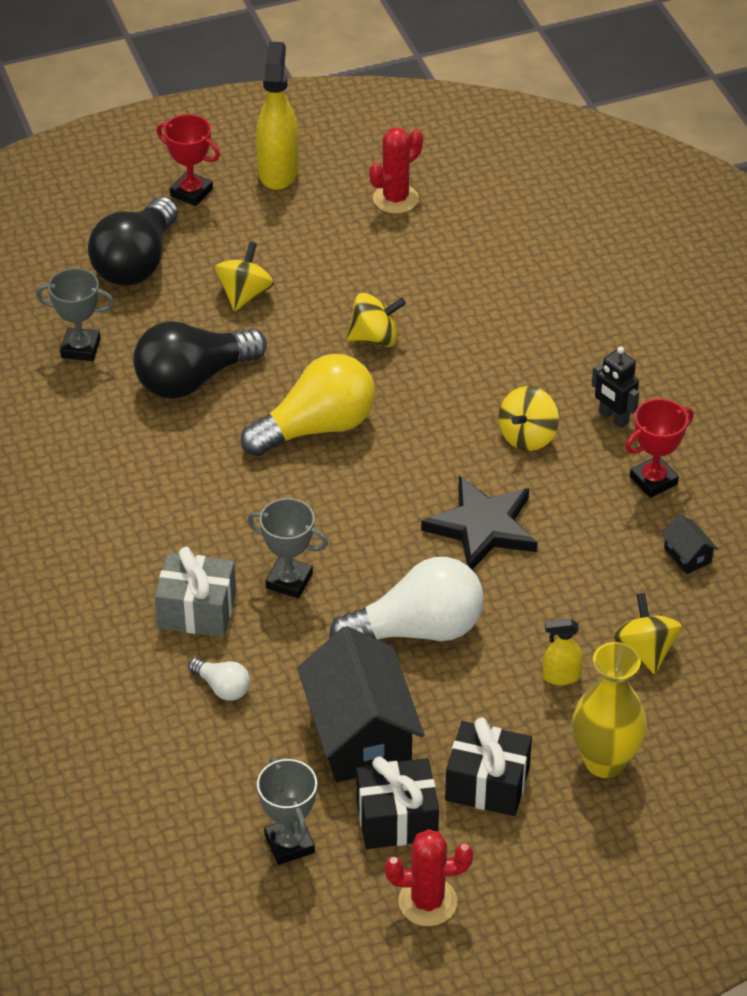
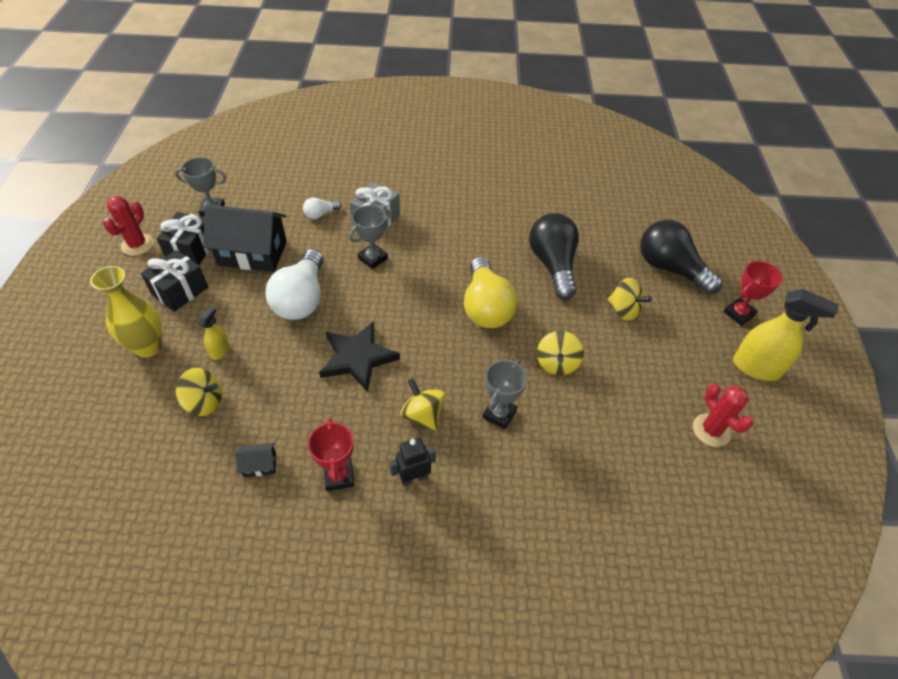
camera: 110 degrees right, 5 degrees up
(81, 348) = (598, 227): grey trophy -> grey trophy (499, 414)

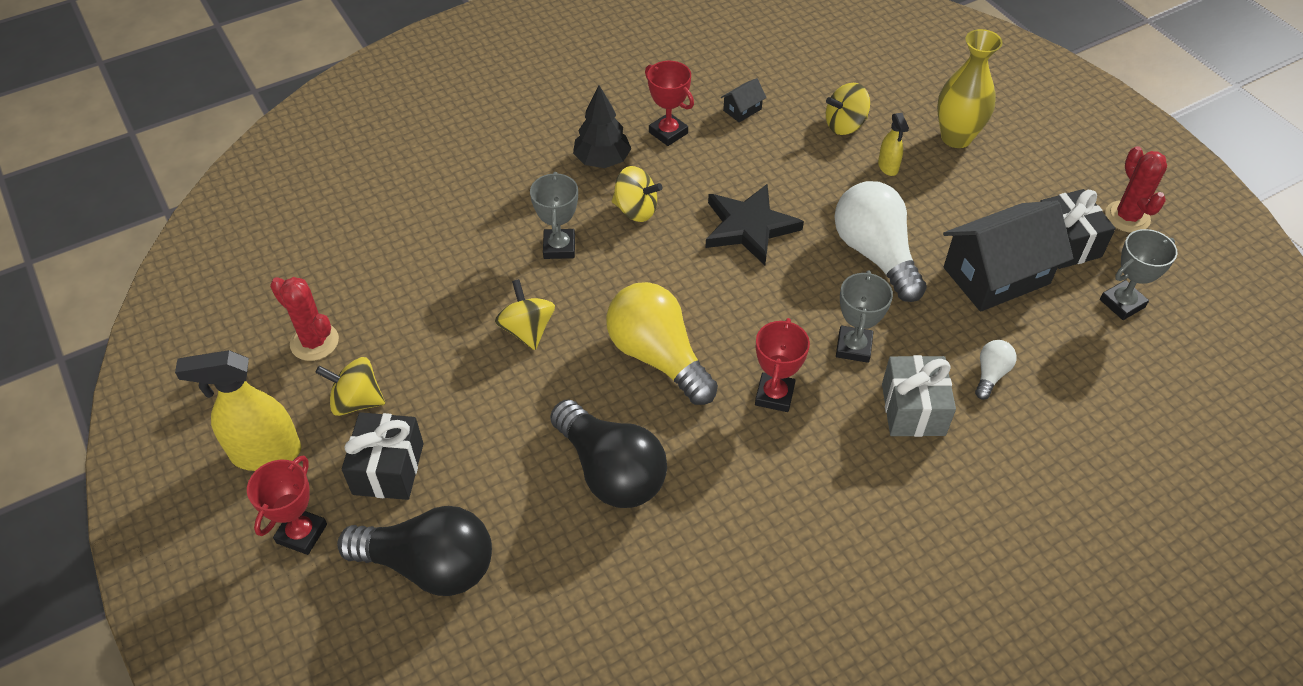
camera: 150 degrees right, 0 degrees up
(180, 291) = (1007, 196): black gift -> black gift (388, 469)
(413, 478) = (602, 160): black robot -> black tree
(438, 257) = (774, 395): none -> red trophy
(624, 310) = (474, 449): yellow spinning top -> yellow spinning top (356, 401)

